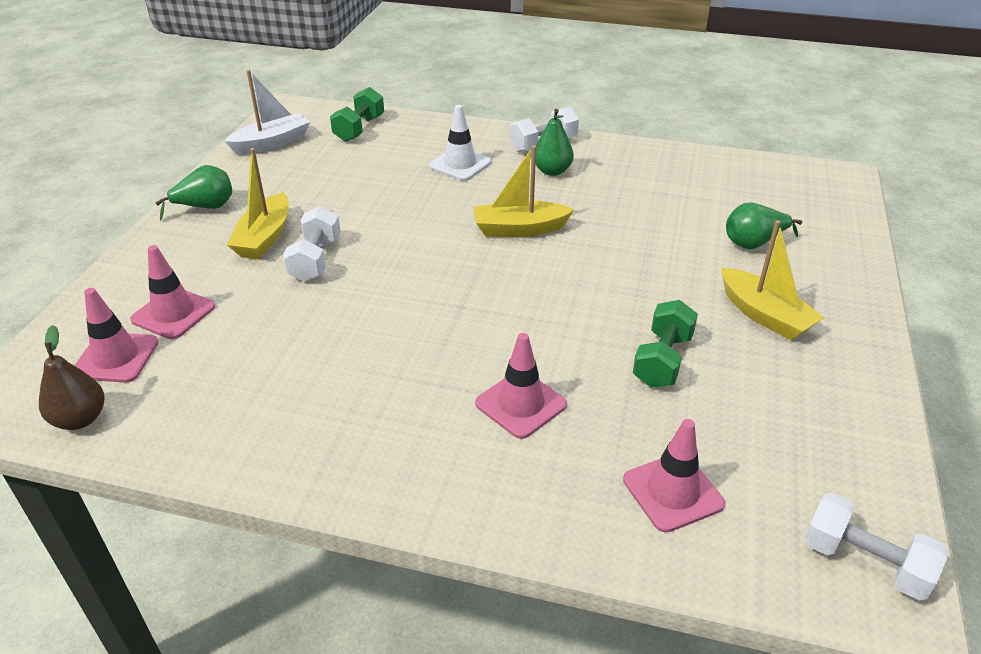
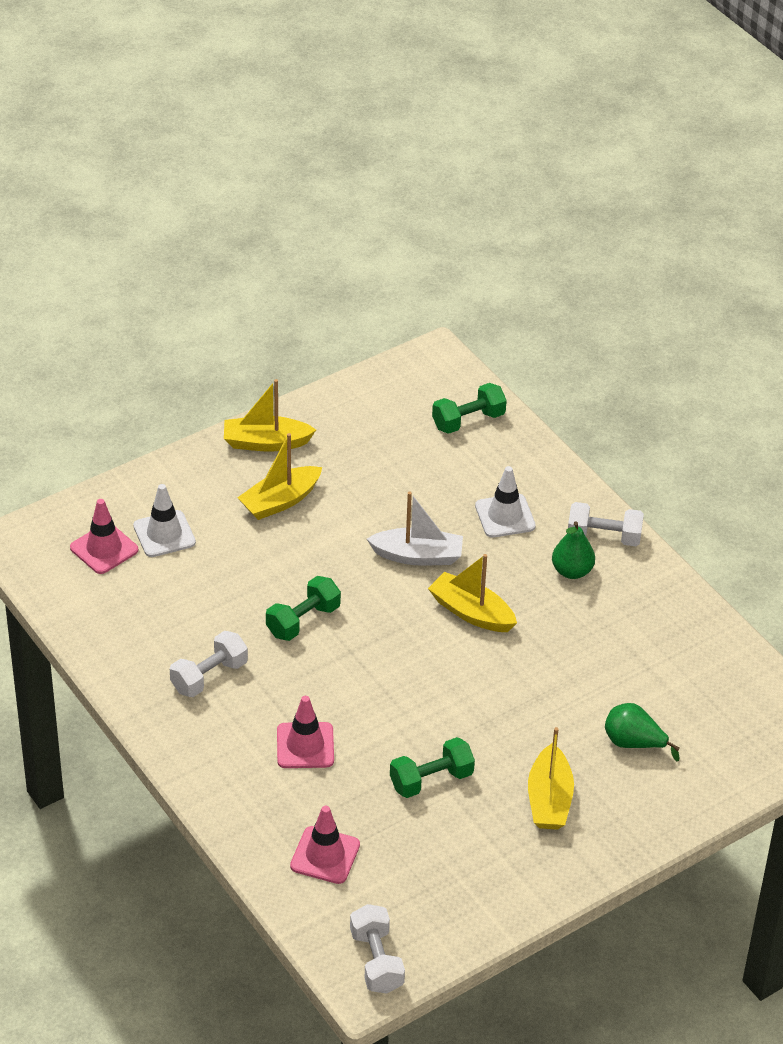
camera: 40 degrees right, 5 degrees up
(80, 419) = (53, 583): brown pear -> none
(173, 313) = (164, 534): pink traffic cone -> white traffic cone
(205, 207) = (266, 443): green pear -> yellow boat
(272, 143) = (380, 396): white boat -> white boat (418, 556)
(315, 260) = (295, 546): white dumbbell -> white dumbbell (209, 676)
(390, 307) = (303, 621): none -> green dumbbell

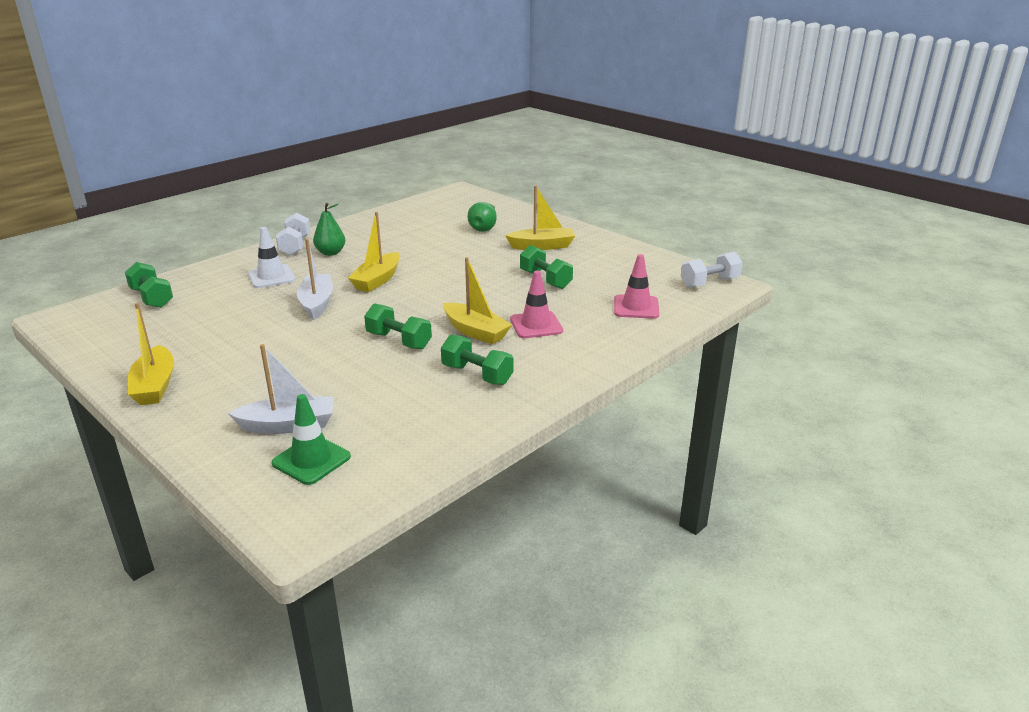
camera: 100 degrees left, 15 degrees down
(104, 549) = (311, 460): pink traffic cone -> green traffic cone
(164, 534) = (288, 425): white traffic cone -> white boat
(209, 676) = (477, 375): white dumbbell -> green dumbbell
(280, 501) = (244, 368): yellow boat -> yellow boat (475, 331)

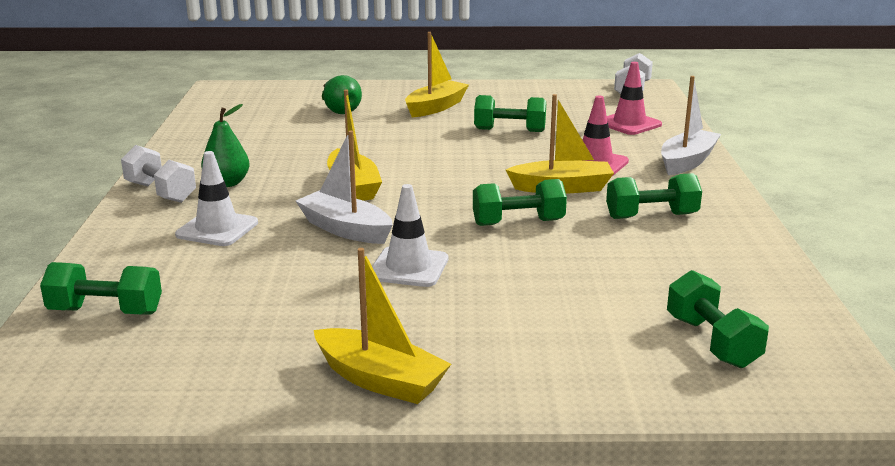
camera: 45 degrees left, 5 degrees down
(288, 425) = (616, 330): white boat -> white boat (687, 162)
(291, 338) = (408, 267): none -> white traffic cone
(311, 460) = (712, 342): green traffic cone -> green dumbbell

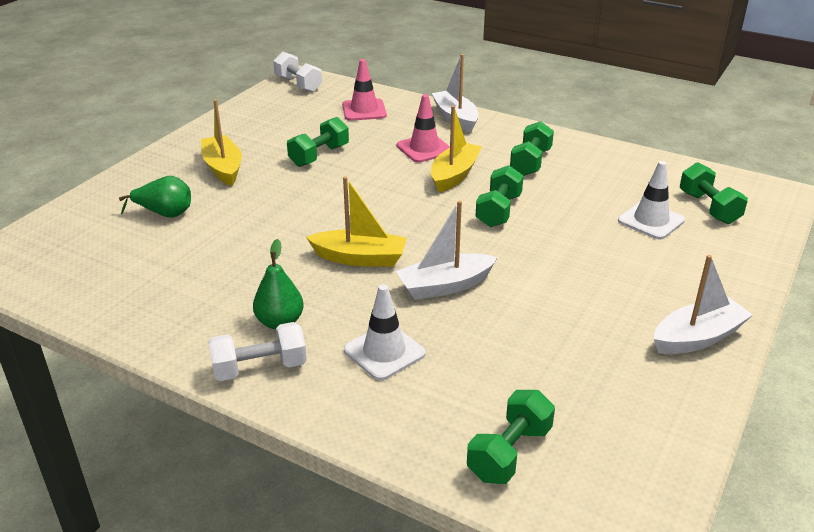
camera: 60 degrees left, 10 degrees up
(380, 380) = (697, 338): yellow boat -> white boat
(408, 267) = (537, 277): white traffic cone -> white traffic cone (651, 221)
(712, 342) = (708, 208): green dumbbell -> green dumbbell turned 60 degrees clockwise

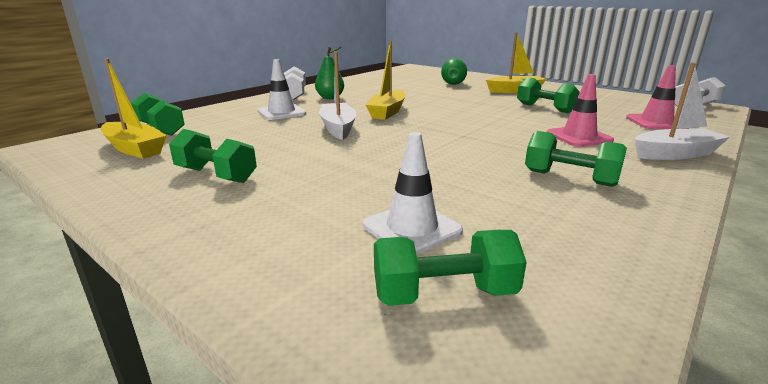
camera: 100 degrees right, 10 degrees down
(454, 175) = (523, 143): yellow boat -> yellow boat (134, 149)
(498, 211) = (449, 153): green dumbbell -> green dumbbell (216, 175)
(697, 338) = (170, 204): white boat -> none

